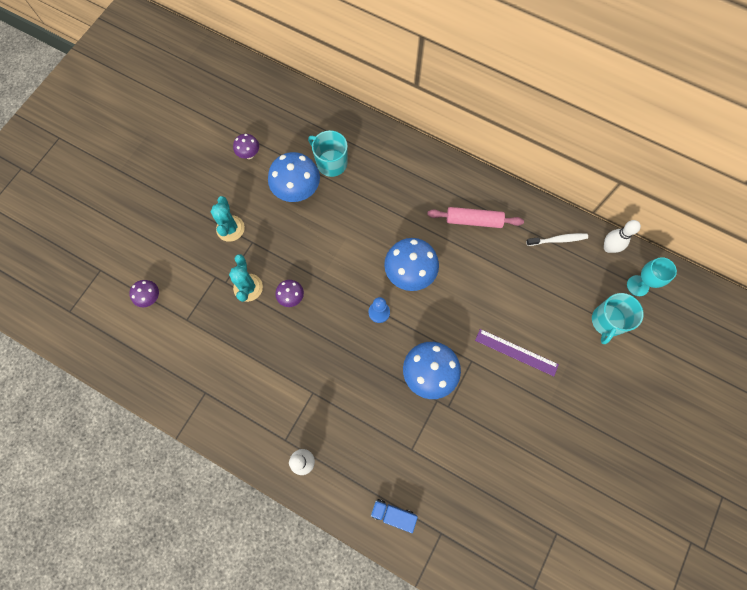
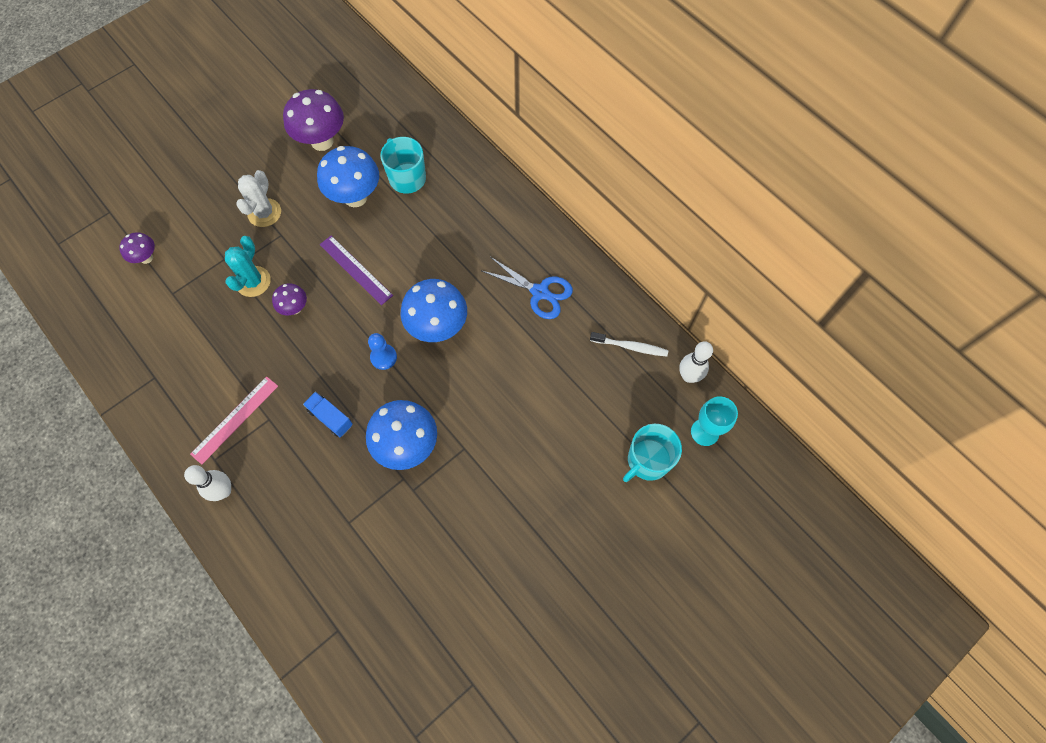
camera: 20 degrees right, 5 degrees down
(230, 228) = (264, 213): turquoise cactus -> white cactus
(249, 154) = (322, 141): purple mushroom -> purple mushroom, size x1.90
(286, 402) = (235, 419): none -> pink ruler
(393, 514) = (293, 587): blue truck -> blue truck (330, 418)
(474, 220) = (540, 292): pink rolling pin -> blue scissors
(516, 352) = (521, 457): purple ruler -> purple ruler (355, 270)

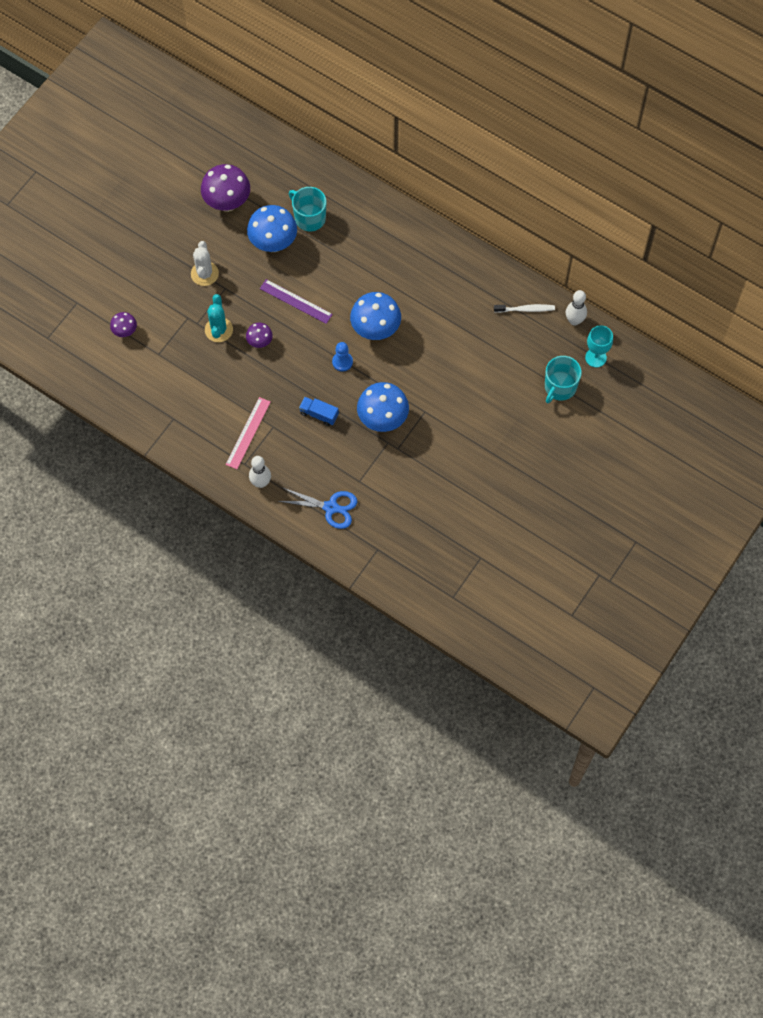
camera: 15 degrees left, 0 degrees up
(540, 292) = (445, 285): blue scissors -> blue scissors (331, 507)

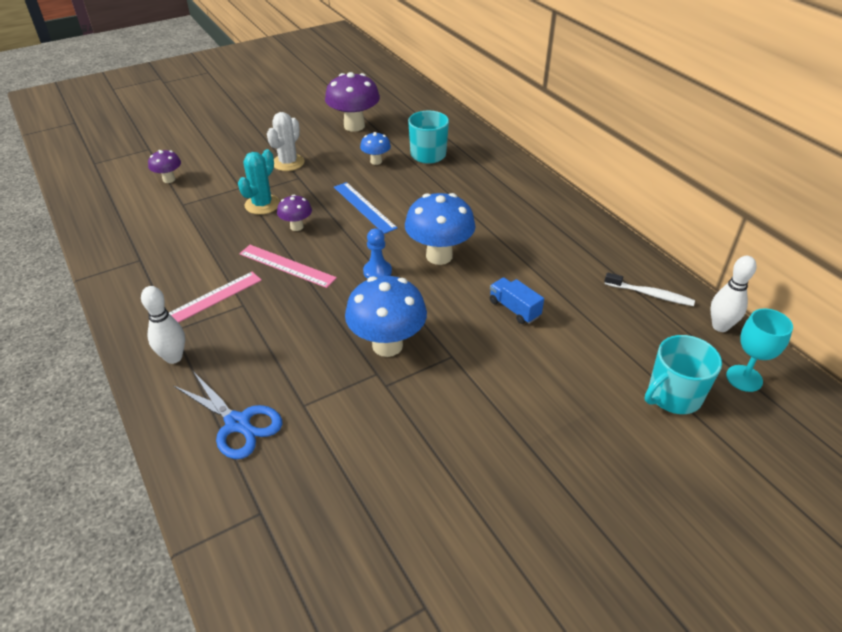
camera: 25 degrees right, 25 degrees down
(273, 243) = (376, 161): blue mushroom -> blue mushroom, size x0.53
(278, 382) = (287, 266): none -> pink ruler
(296, 301) = (364, 207): purple ruler -> blue ruler
(319, 414) = (309, 312): blue truck -> blue truck (514, 309)

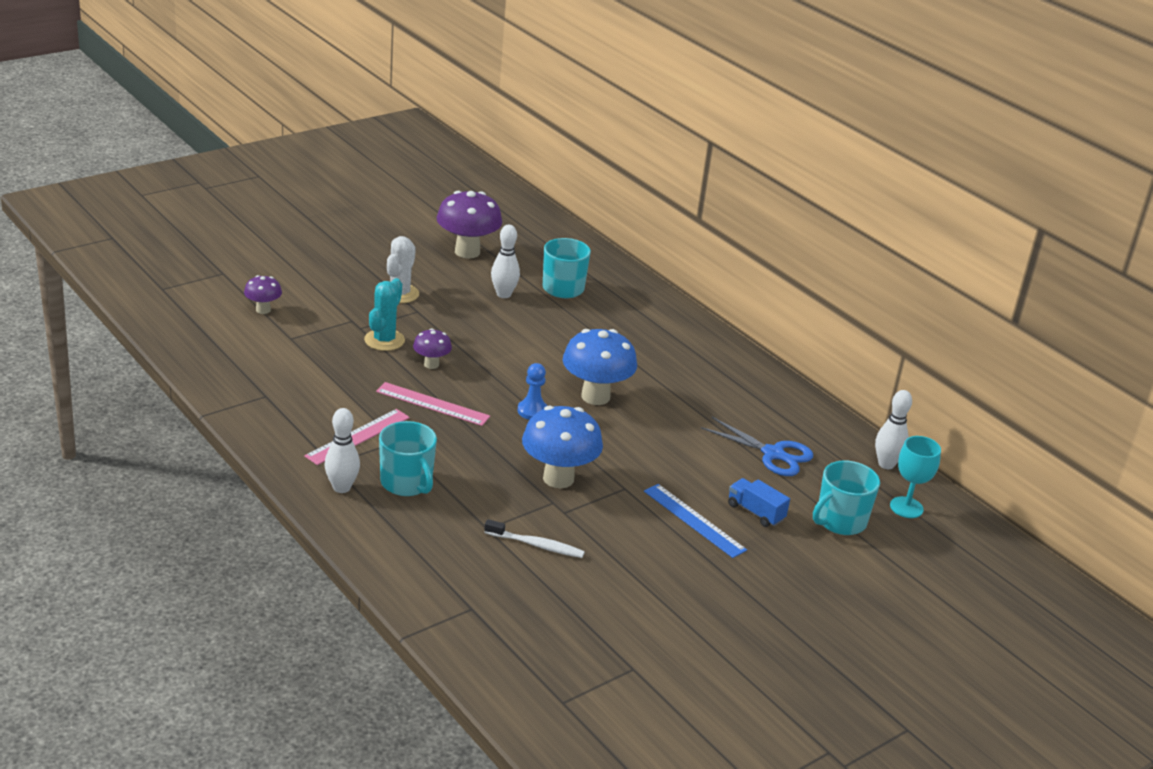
camera: 10 degrees left, 10 degrees down
(238, 351) = (407, 483): none -> turquoise mug
(238, 423) = (428, 542): blue scissors -> blue scissors (773, 454)
(364, 207) = (502, 345): blue ruler -> blue ruler (694, 520)
(376, 161) = (503, 294): blue mushroom -> white bowling pin
(514, 309) = (681, 447): blue truck -> blue truck (755, 512)
(650, 294) = (818, 435): white toothbrush -> white toothbrush (536, 545)

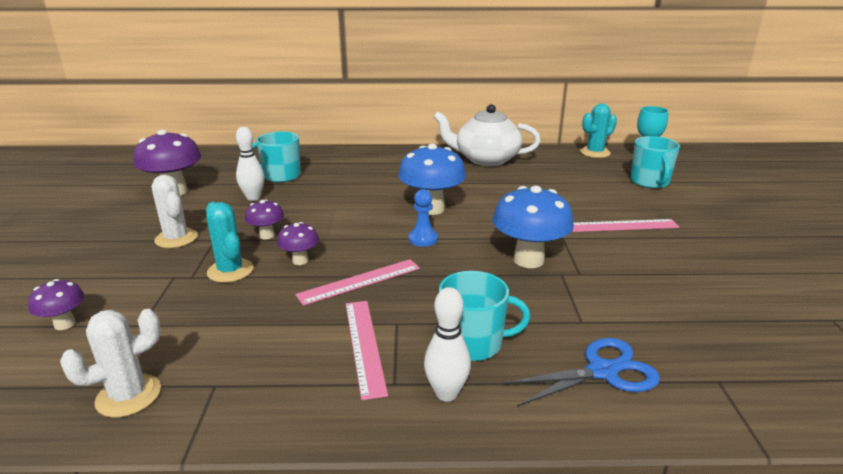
camera: 50 degrees left, 5 degrees down
(230, 370) = (128, 395): none -> white cactus
(450, 332) = (267, 235): none -> purple mushroom
(536, 545) = (623, 304): white toothbrush -> none
(694, 520) = (623, 226): blue ruler -> pink ruler
(755, 512) = (624, 202): blue truck -> none
(760, 392) = (486, 159): none -> white teapot
(773, 454) = (559, 177): blue scissors -> blue scissors (602, 371)
(886, 464) = (595, 152): white bowling pin -> turquoise cactus

